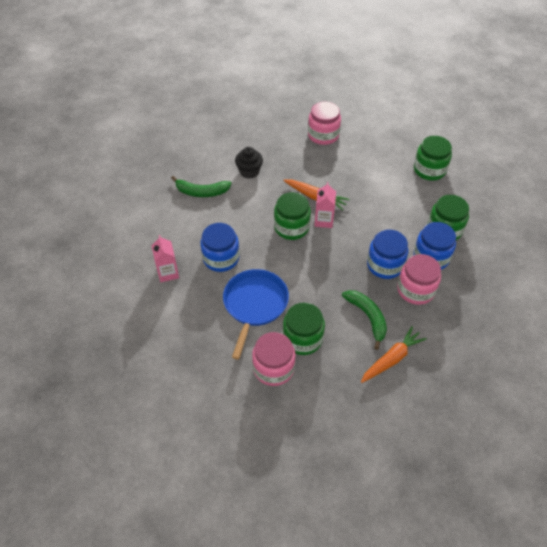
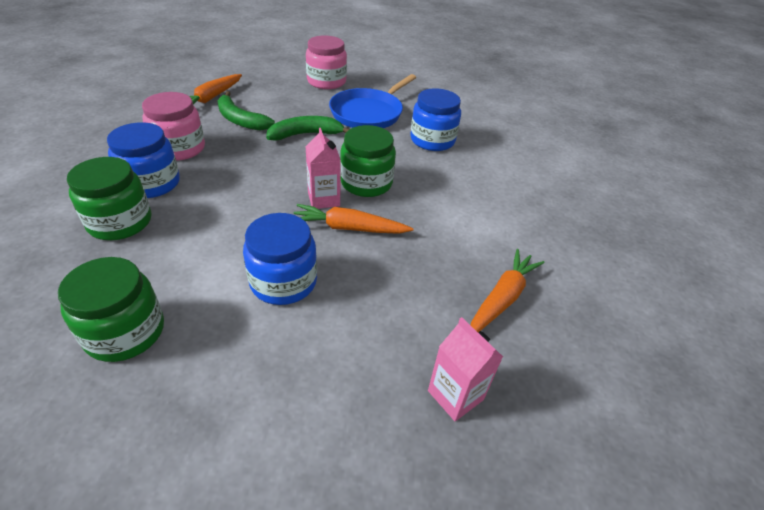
camera: 155 degrees right, 10 degrees down
(168, 273) = (476, 121): pink carton -> pink carton (455, 395)
(201, 192) = (521, 201): green banana -> green banana (306, 134)
(249, 171) = (479, 245): black cupcake -> none
(254, 304) = (368, 113): blue pan -> blue pan turned 45 degrees clockwise
(258, 145) = (502, 298): none -> orange carrot
(302, 338) = (307, 99): green jar -> none
(323, 135) = (388, 362): pink jar -> none
(385, 265) = (222, 165): blue jar -> blue jar (283, 282)

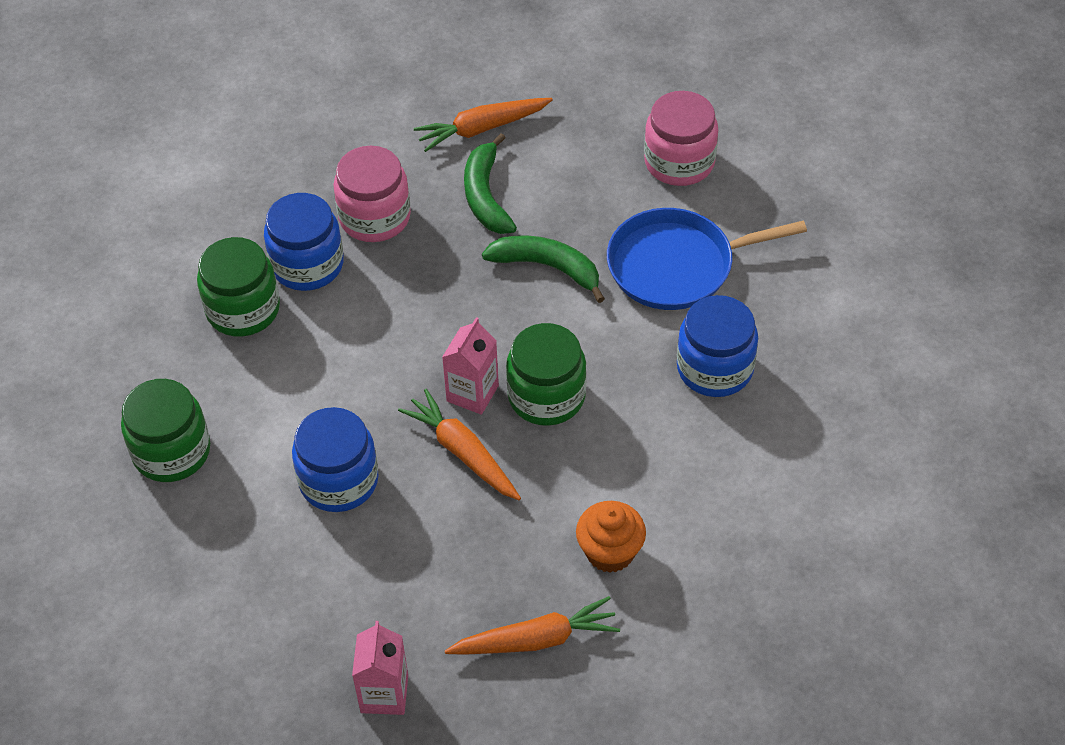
camera: 45 degrees right, 10 degrees up
(483, 233) = (610, 552): none -> orange cupcake

